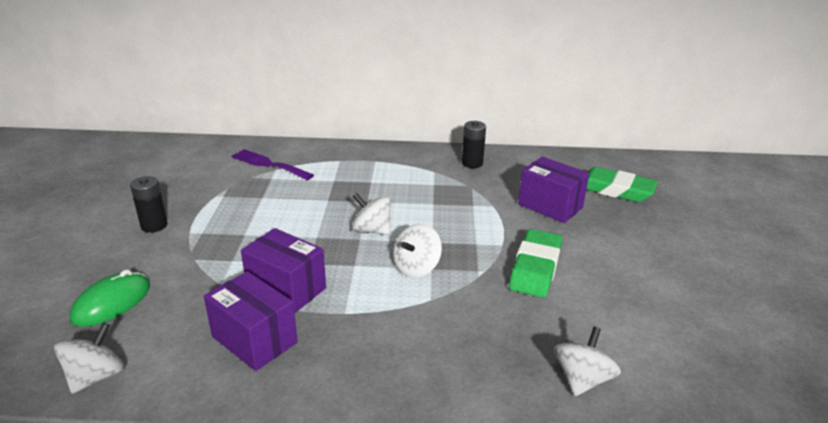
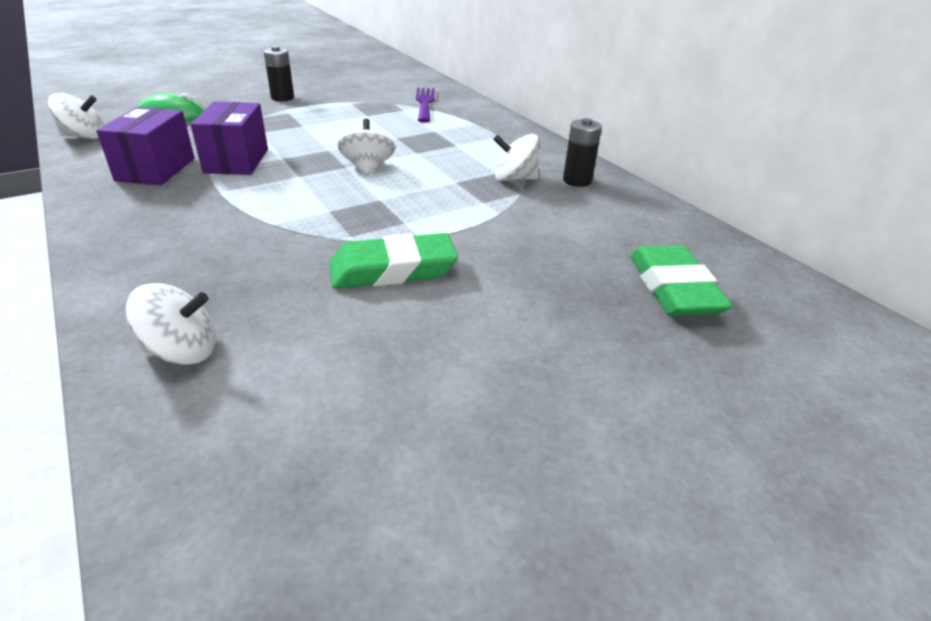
camera: 55 degrees right, 5 degrees up
(416, 267) = (324, 204): white spinning top -> white spinning top (514, 178)
(550, 206) = (551, 248): purple box -> none

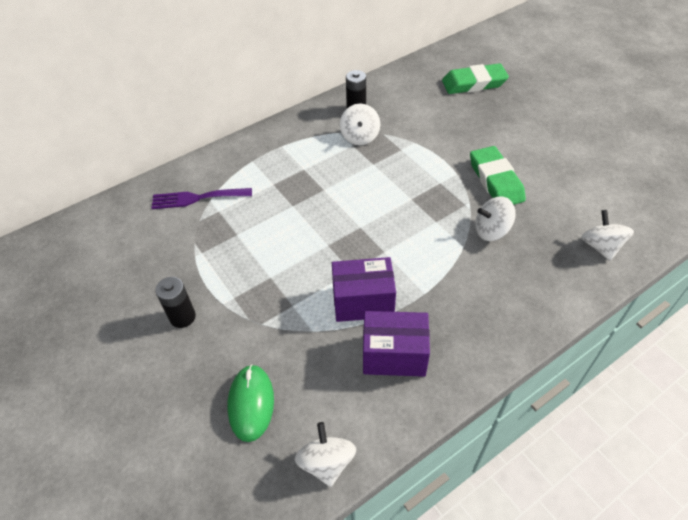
camera: 90 degrees left, 15 degrees up
(367, 168) = (359, 214): white spinning top -> white spinning top (491, 230)

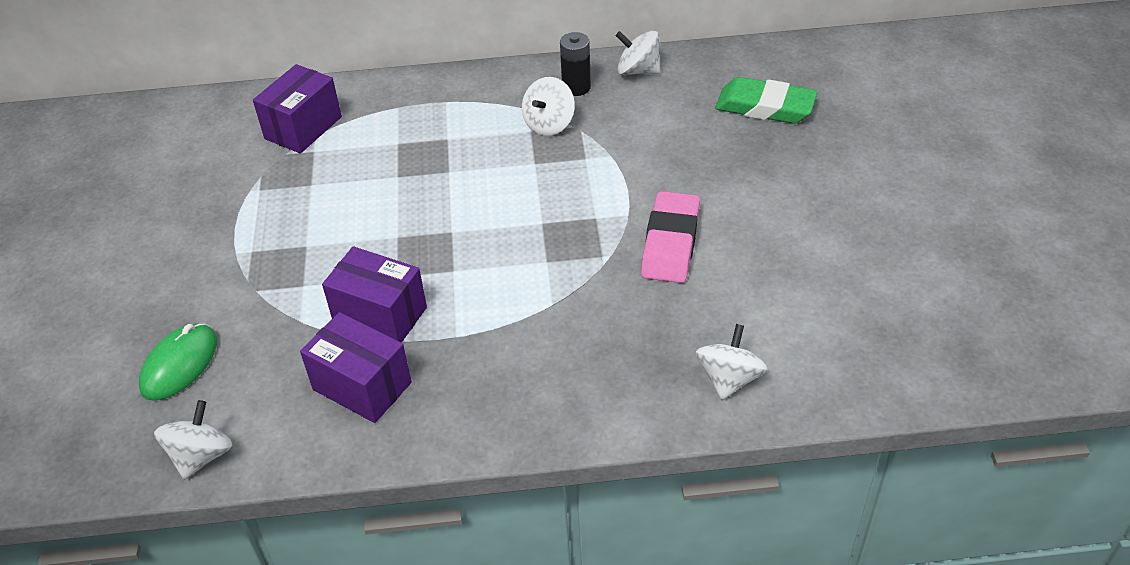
camera: 30 degrees right, 5 degrees down
(182, 317) = (186, 249): black battery -> none
(197, 198) = (303, 128): purple fork -> purple box
(491, 230) = (605, 300): white spinning top -> white spinning top (638, 70)
(495, 180) = (670, 243): green eraser -> pink eraser

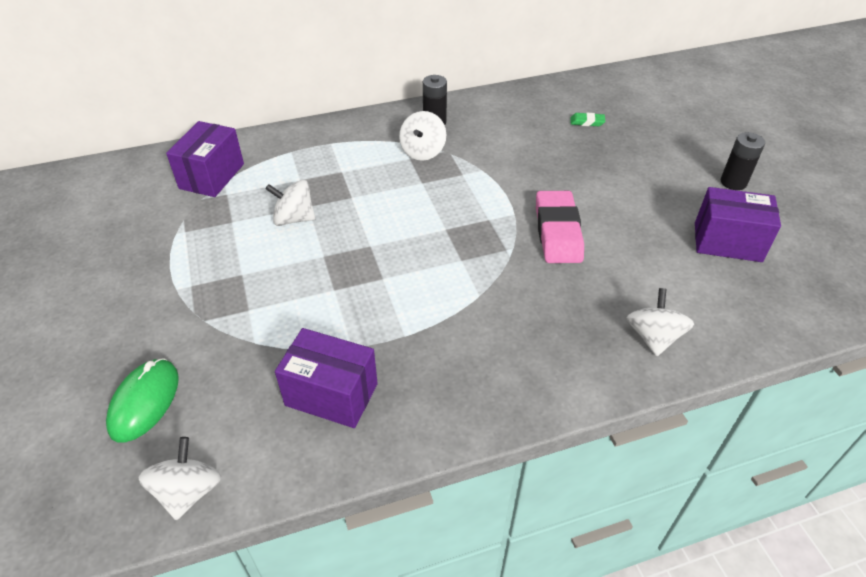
camera: 15 degrees left, 0 degrees up
(380, 315) = (328, 326): purple box -> purple box (727, 242)
(638, 70) = (478, 105): white spinning top -> white spinning top (294, 219)
(765, 107) = (587, 122): green eraser -> green eraser, size x0.44
(916, 208) = (733, 182): none -> black battery

